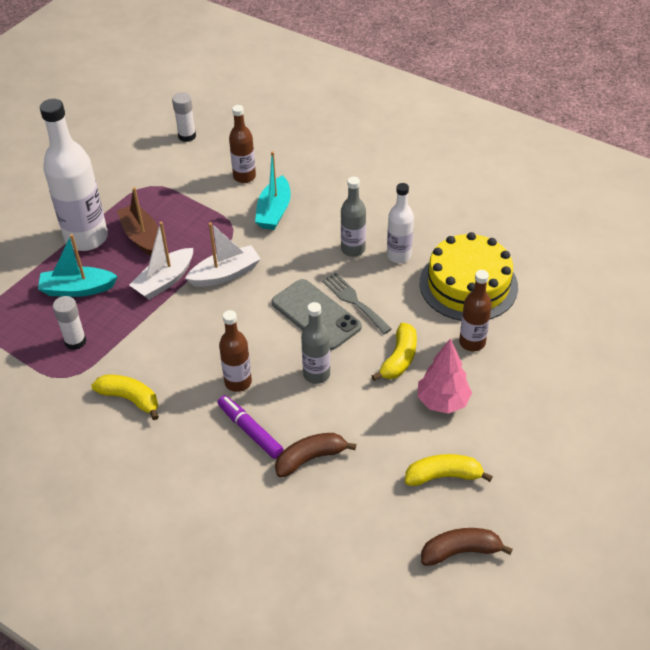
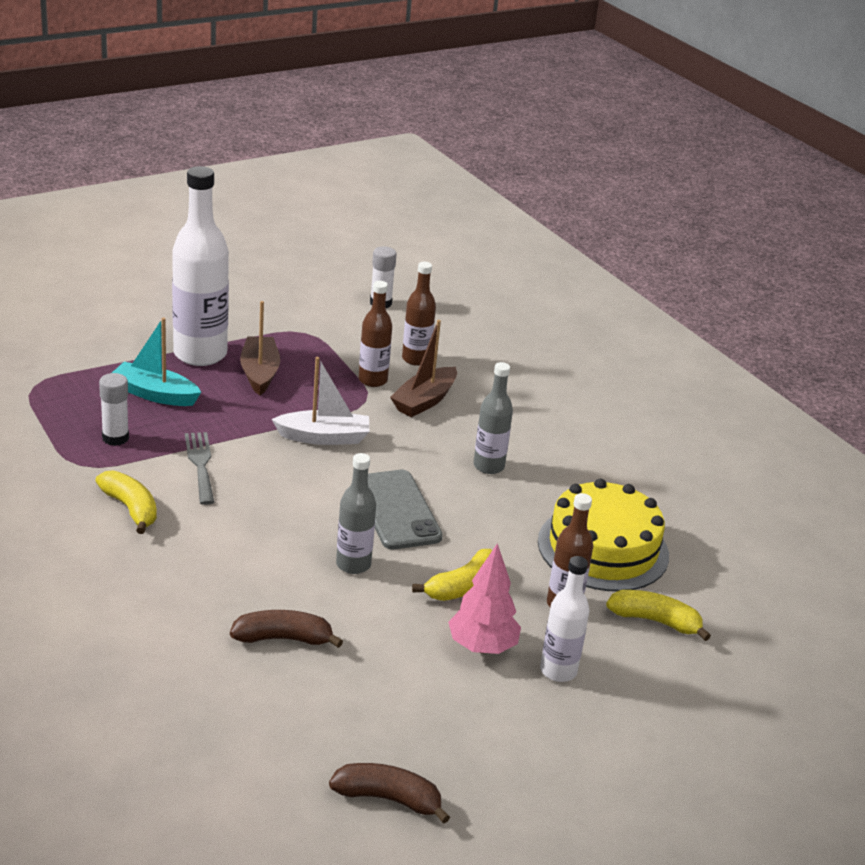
camera: 20 degrees right, 15 degrees down
(164, 281) = (252, 420): white boat -> none
(238, 382) = (259, 538): brown bottle -> brown bottle (372, 380)
(250, 431) = (236, 587): purple marker -> none
(274, 211) = (424, 401): turquoise boat -> brown boat
(354, 301) = (451, 514): grey fork -> grey fork (200, 464)
(399, 256) = (539, 491): white bottle -> white bottle (558, 670)
(443, 476) = (426, 718): yellow banana -> yellow banana (655, 621)

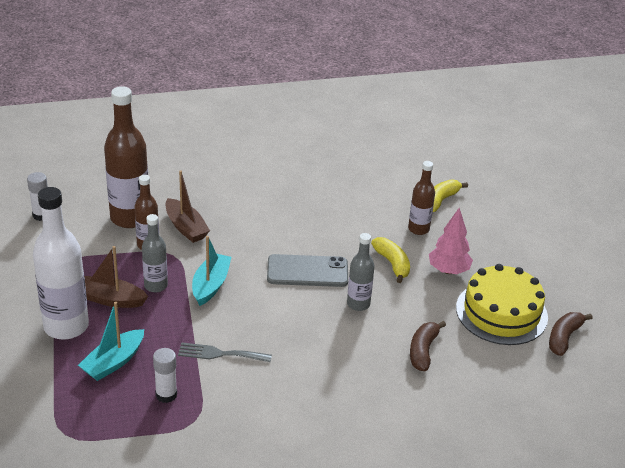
camera: 70 degrees left, 5 degrees up
(130, 508) = (262, 400): yellow banana -> none
(324, 437) = (211, 285): white boat -> turquoise boat
(416, 359) = (130, 218): brown bottle -> brown bottle, size x1.82
(488, 466) = (274, 220): grey bottle -> grey bottle (156, 286)
(558, 670) = (474, 247): white bottle -> none
(603, 548) = (371, 199): yellow cake -> yellow cake (501, 312)

